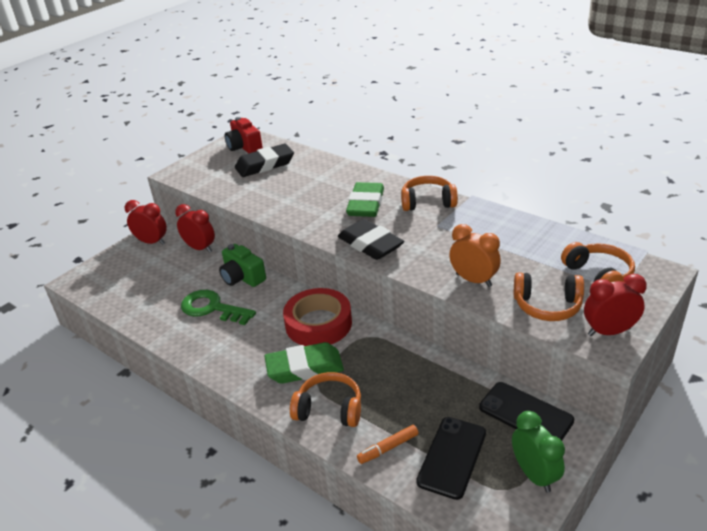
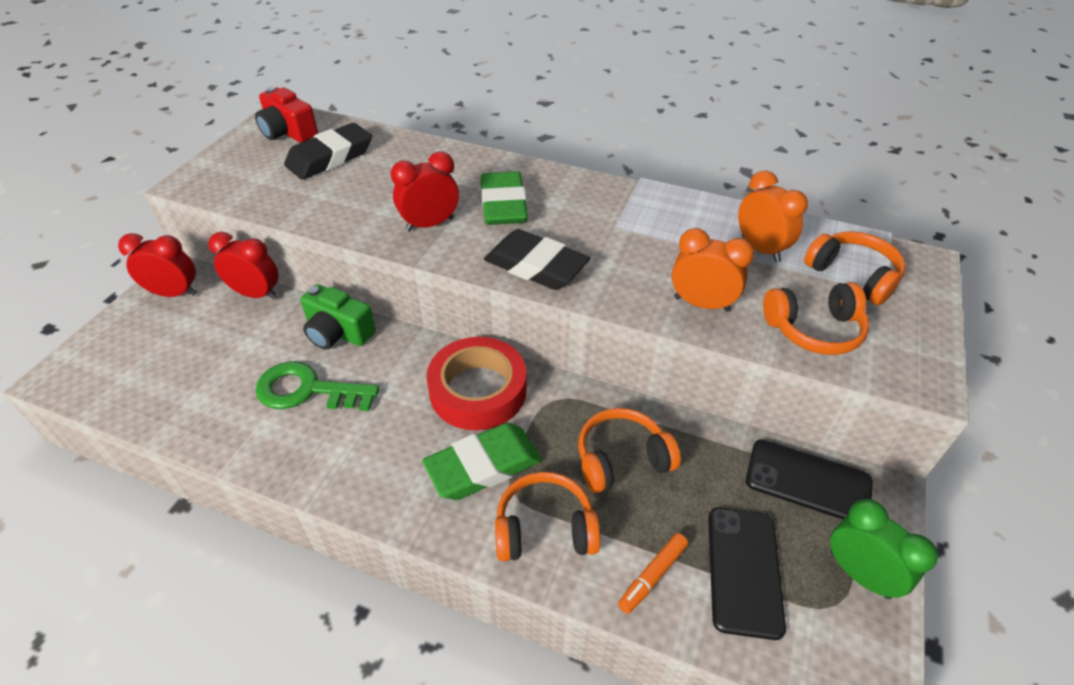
camera: 20 degrees left, 10 degrees up
(428, 202) = (587, 193): orange headphones -> orange headphones (622, 459)
(536, 251) = (760, 249): none -> orange clock
(608, 332) = (907, 357): red clock -> red clock (430, 224)

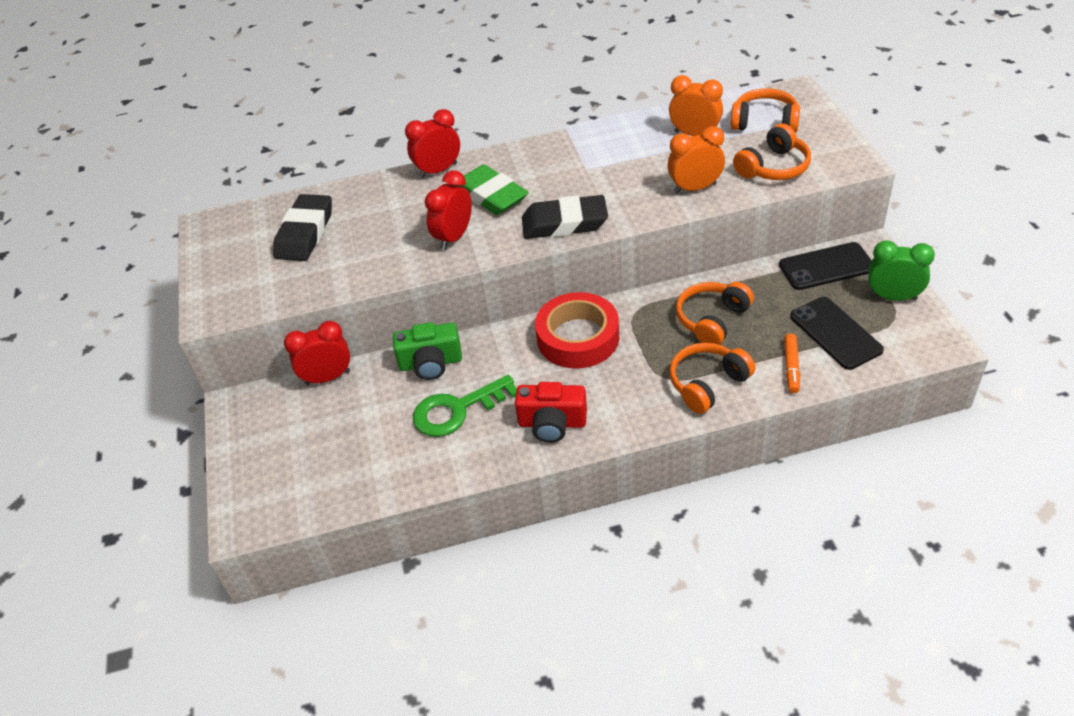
camera: 30 degrees left, 0 degrees up
(174, 293) = (255, 417): red clock -> red clock (438, 170)
(288, 132) = (237, 233): red camera -> red camera (552, 423)
(483, 466) = (633, 376): green eraser -> none

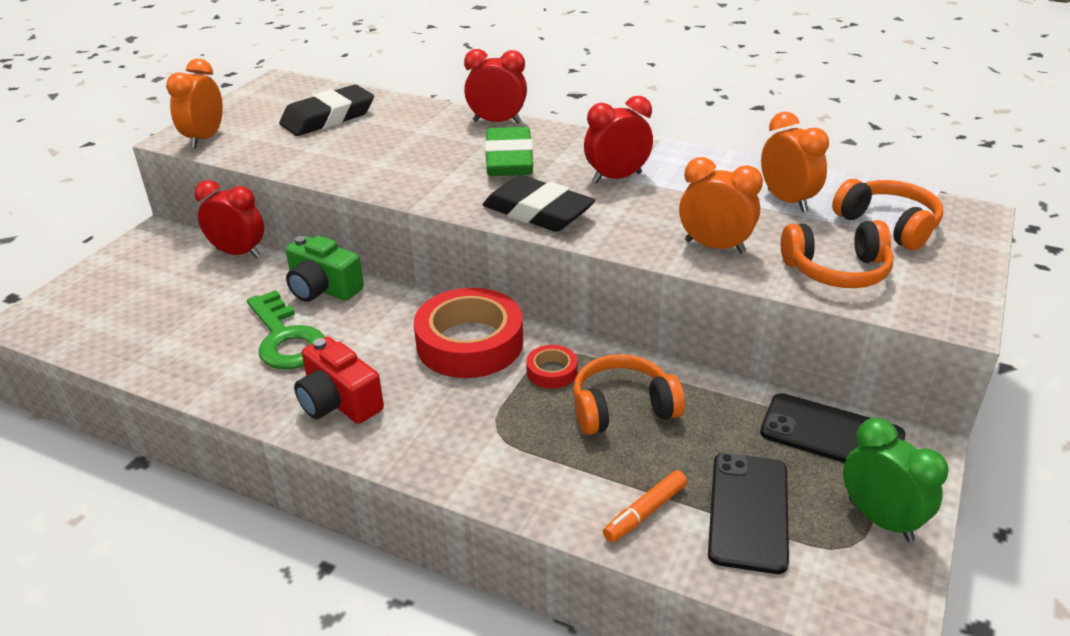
camera: 35 degrees right, 10 degrees down
(233, 303) = (205, 139): none -> orange clock
(454, 237) = (428, 175): red clock -> red clock (616, 178)
(457, 410) = (285, 338): green key -> green key turned 135 degrees counterclockwise
(648, 324) = (551, 371): none -> red tape
(708, 384) = (530, 467): orange headphones -> none

